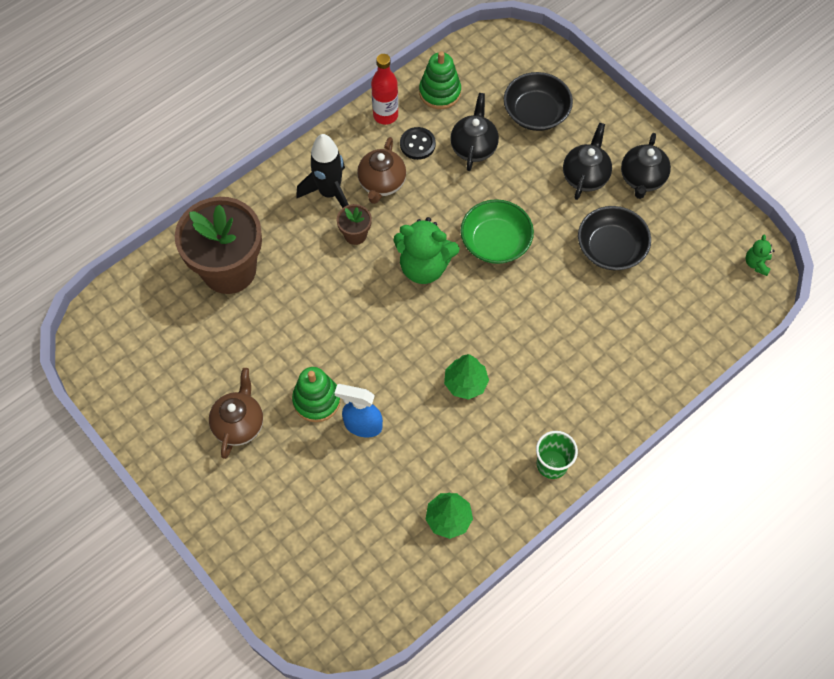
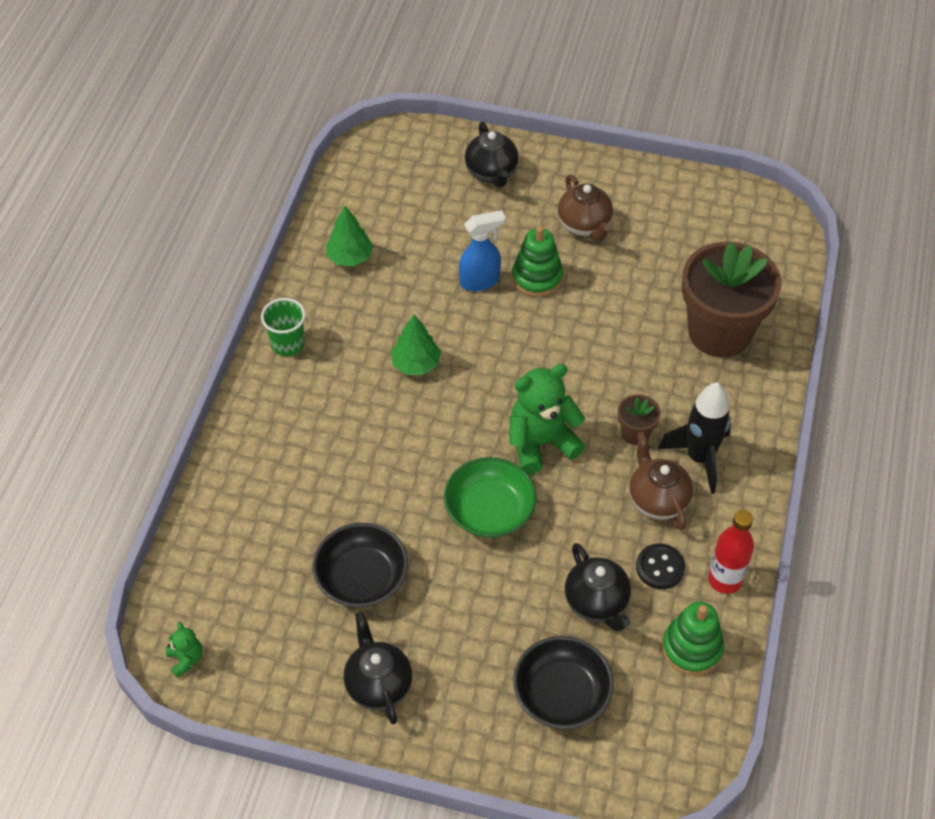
camera: 145 degrees right, 10 degrees down
(585, 176) = (446, 646): black teapot -> black teapot (491, 173)

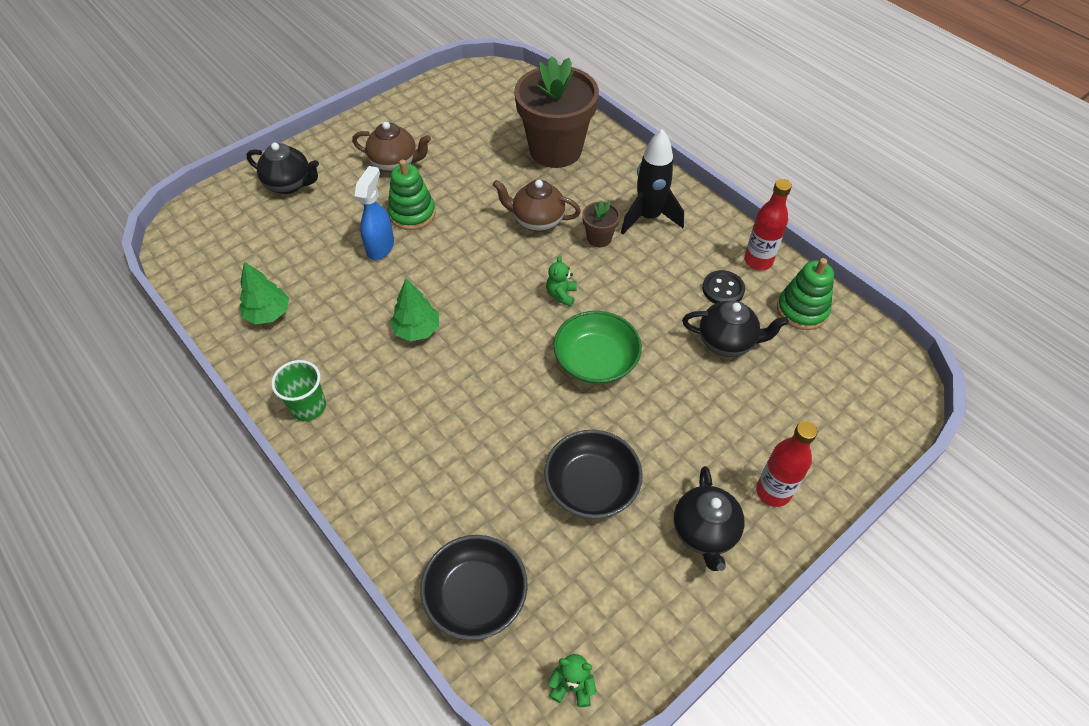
camera: 55 degrees left, 0 degrees up
(378, 684) = (704, 533): black teapot -> black teapot turned 105 degrees counterclockwise
(458, 718) = (773, 491): none -> red bottle
(541, 443) = (561, 295): green teddy bear -> green teddy bear, size x0.48
(561, 694) = (792, 409): black bowl -> black bowl (476, 596)
(657, 500) = (665, 258): brown teapot -> brown teapot (537, 221)

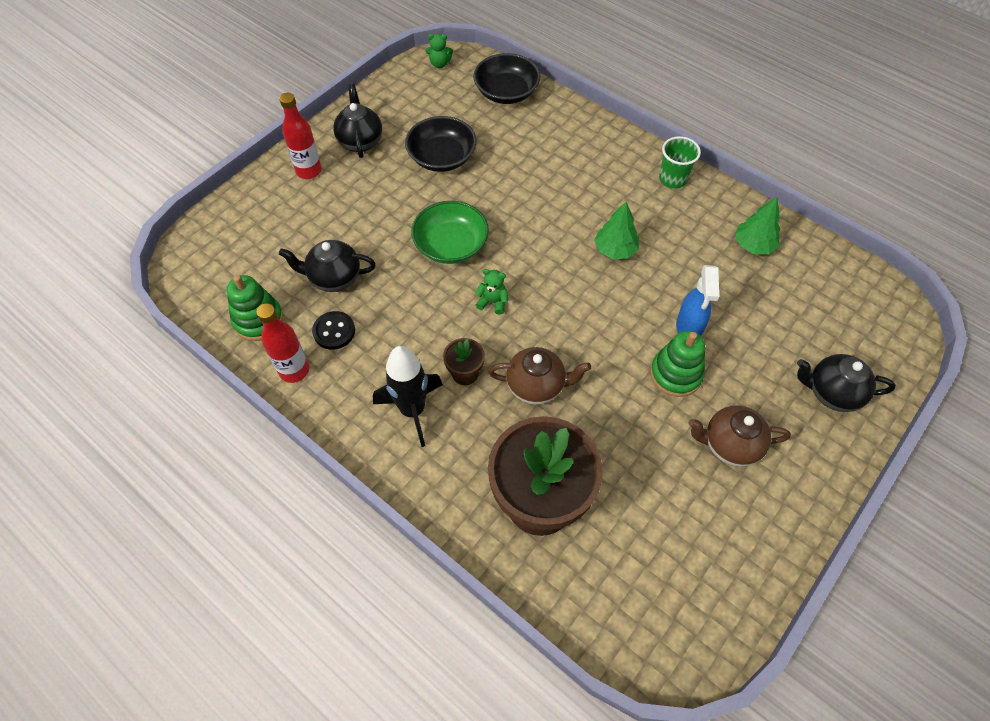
camera: 170 degrees right, 5 degrees up
(561, 295) = (492, 302): green teddy bear -> green teddy bear turned 75 degrees counterclockwise

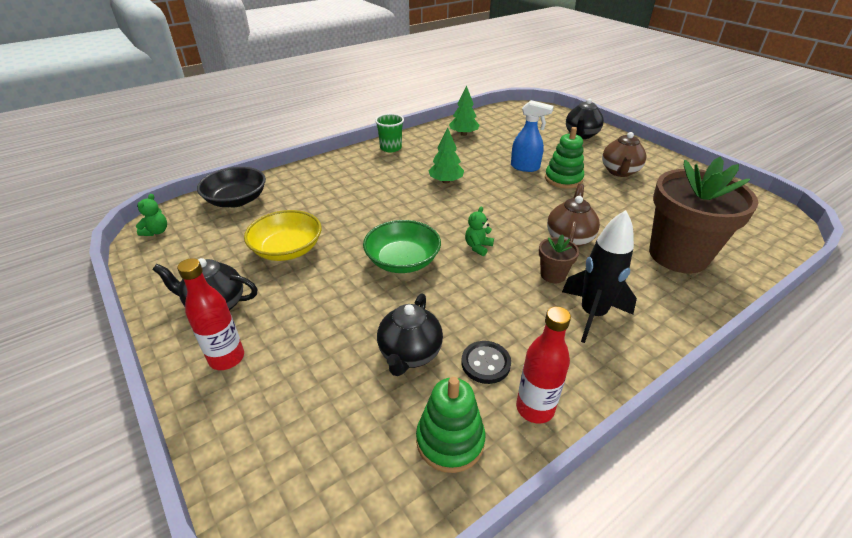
camera: 75 degrees left, 20 degrees down
(442, 157) = (287, 249): black bowl -> yellow bowl

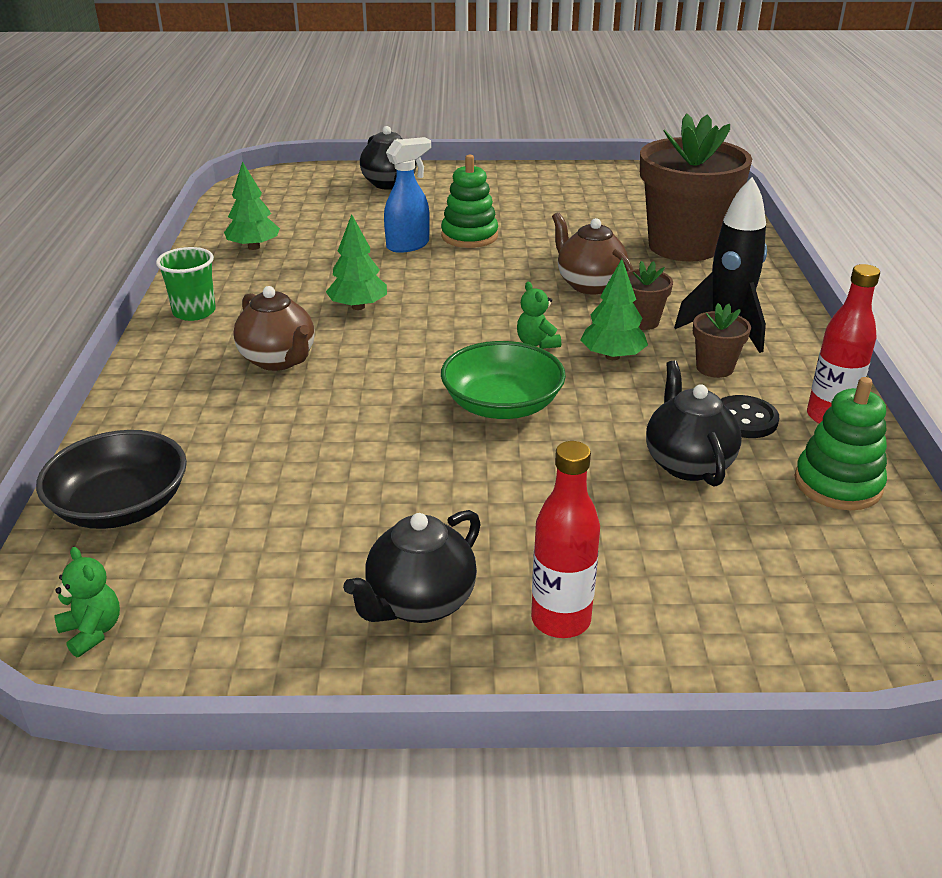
camera: 55 degrees left, 5 degrees down
(287, 249) = (353, 492): yellow bowl -> none
(409, 354) = (687, 463): black teapot -> black teapot turned 150 degrees counterclockwise
(497, 279) = (612, 356): none -> green tree
(534, 327) = (714, 368): none -> brown flower pot
(619, 172) = (502, 202): brown teapot -> brown teapot (279, 360)

